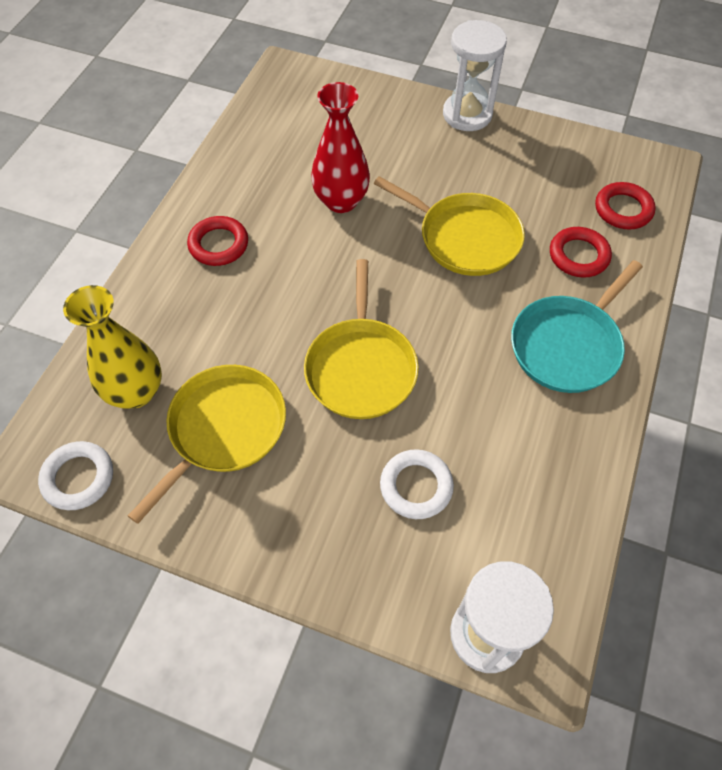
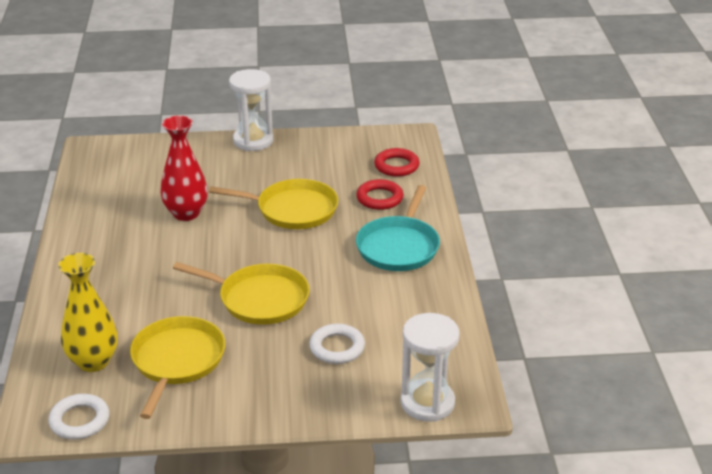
camera: 25 degrees left, 25 degrees down
(218, 244) = (104, 262): red ring -> none
(361, 367) = (259, 299): yellow pan -> yellow pan turned 45 degrees counterclockwise

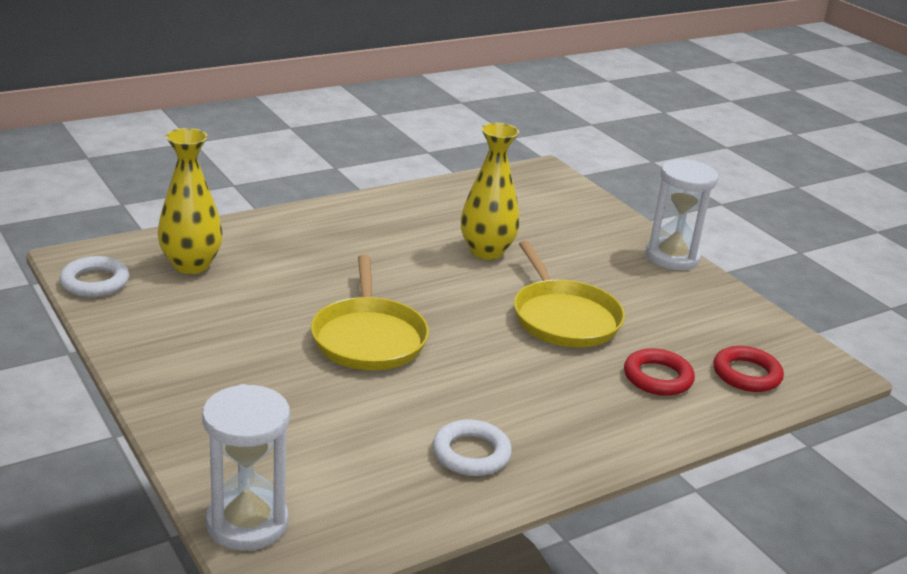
camera: 60 degrees right, 5 degrees down
(177, 361) = (221, 313): yellow pan -> none
(186, 213) = (486, 251): red vase -> yellow vase
(337, 348) = (315, 418): white ring -> white ring (471, 453)
(399, 246) = (567, 419): turquoise pan -> none

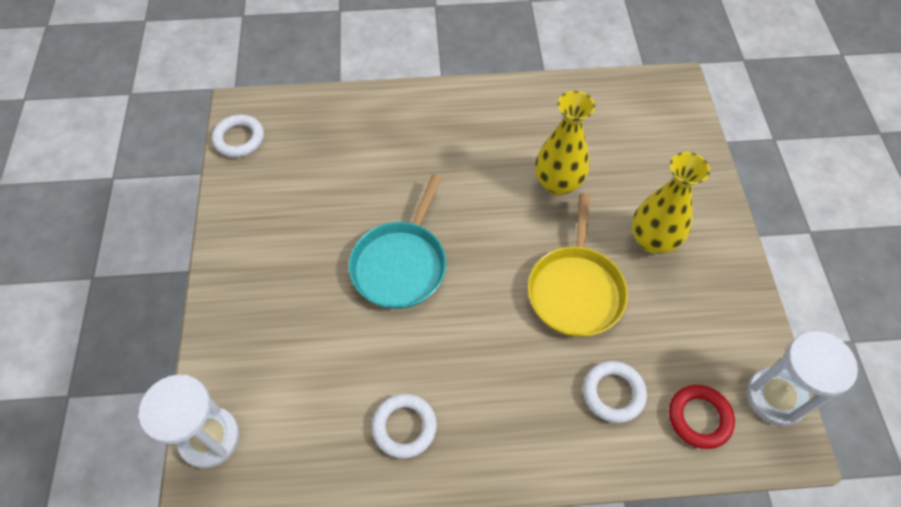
camera: 30 degrees right, 30 degrees up
(191, 265) = (315, 137): yellow vase -> yellow vase (653, 241)
(368, 337) = (401, 264): yellow pan -> turquoise pan
(657, 377) = (613, 393): red ring -> white ring
(672, 257) = (727, 238): white hourglass -> white hourglass (775, 397)

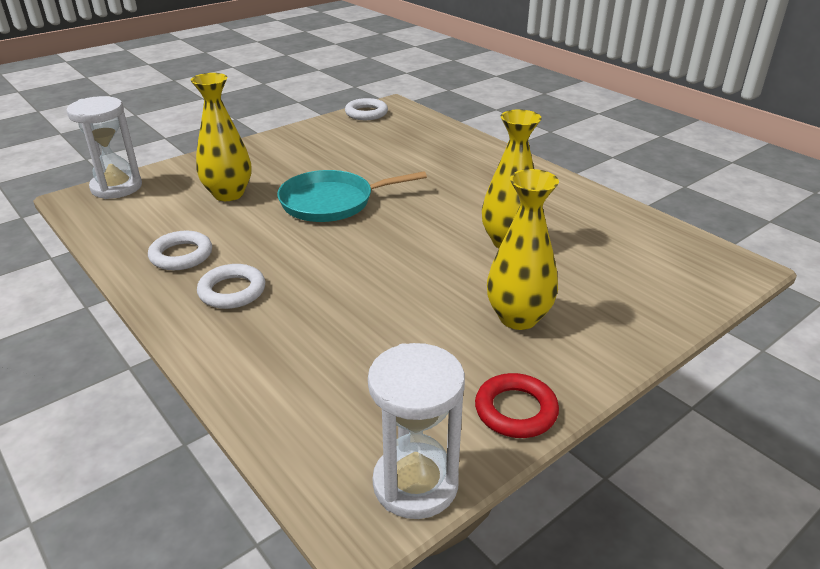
camera: 55 degrees right, 25 degrees down
(315, 339) = (228, 194): none -> yellow vase
(575, 289) = (403, 291): yellow pan -> none
(613, 393) = (308, 353): white ring -> white ring (232, 291)
(699, 418) = (330, 425): red ring -> red ring (515, 410)

